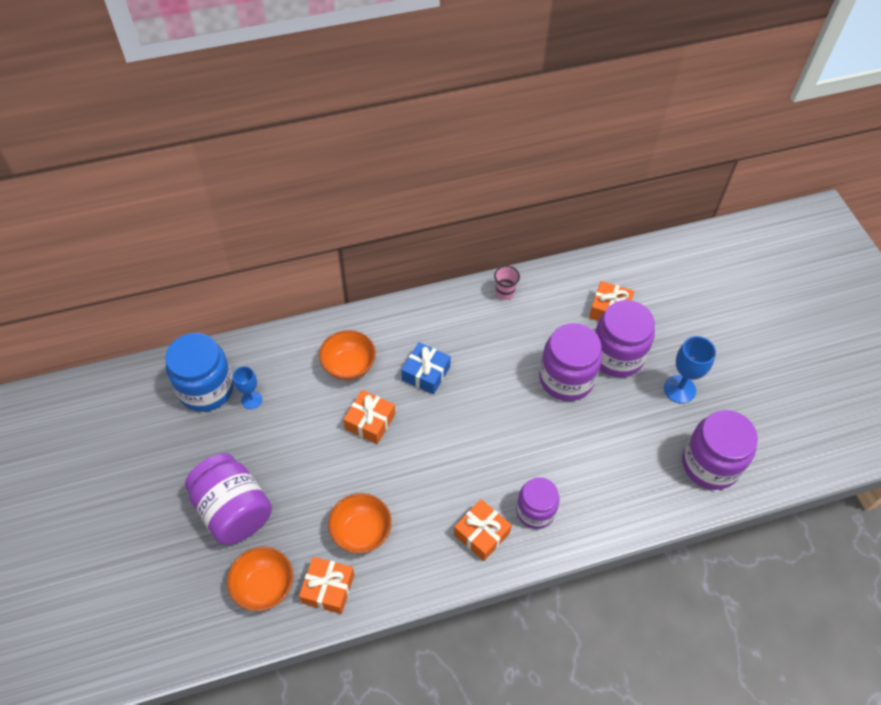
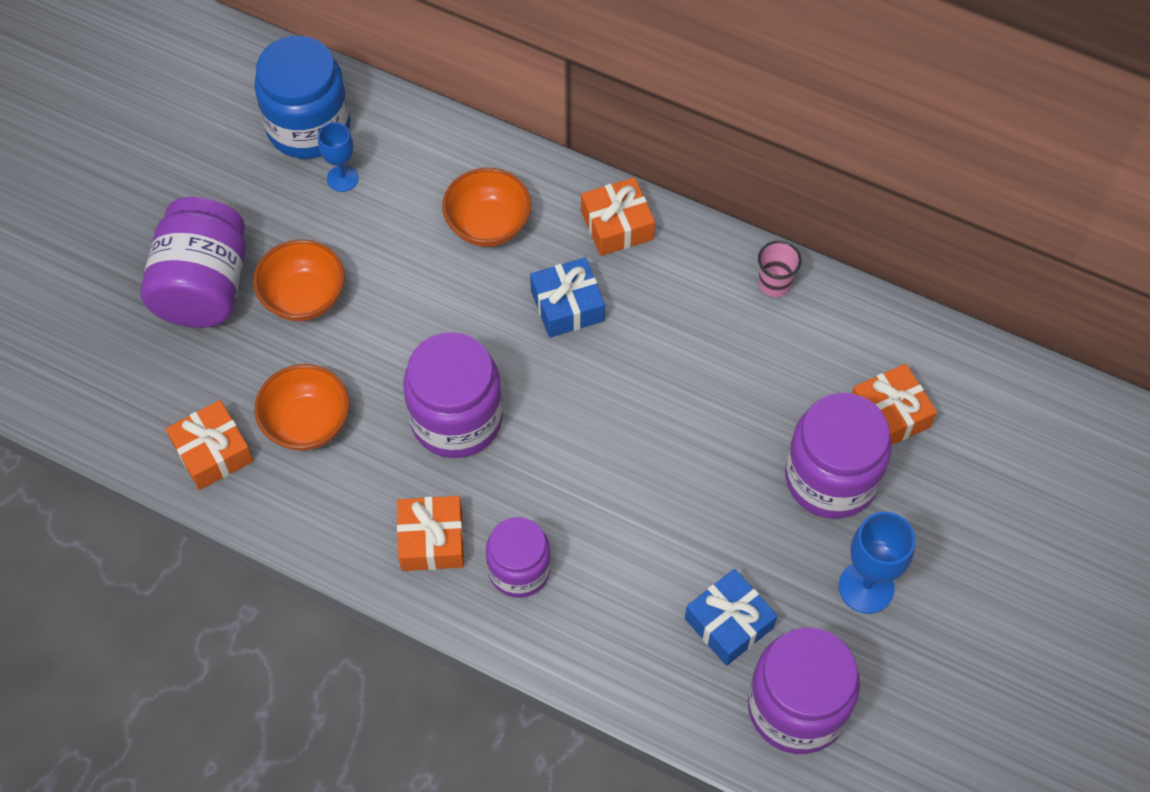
camera: 45 degrees right, 5 degrees up
(264, 586) = (154, 393): orange bowl -> orange bowl (304, 297)
(370, 421) = (444, 309): orange gift -> orange gift (617, 225)
(566, 378) = (732, 452): purple jar -> purple jar (456, 419)
(645, 453) = (729, 623): none -> blue gift

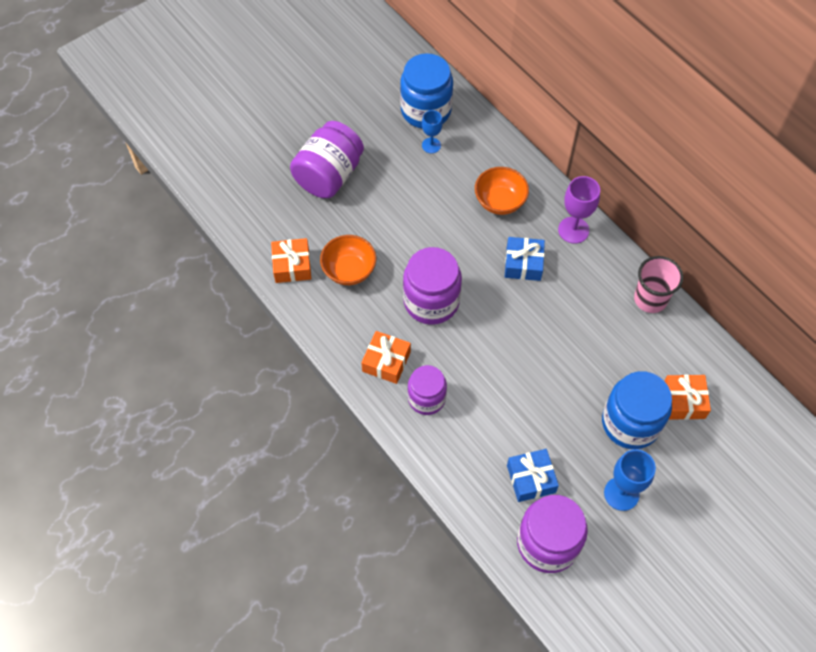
camera: 25 degrees right, 0 degrees up
(304, 297) = (379, 202): orange bowl -> none
(617, 225) = (573, 230): orange gift -> purple goblet
(774, 284) = (650, 299): pink cup -> pink cup, size x1.61
(831, 478) = (630, 423): purple jar -> blue jar

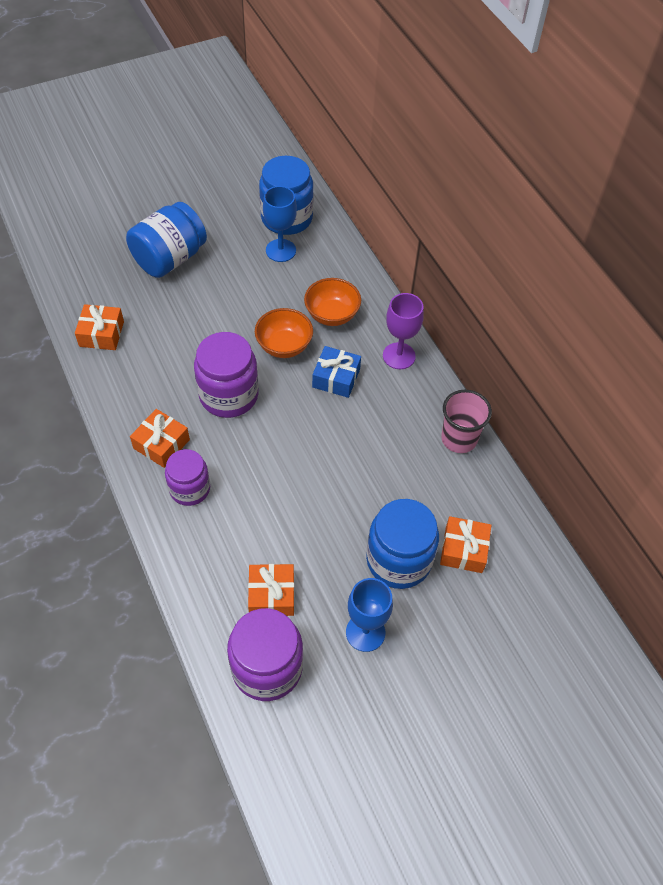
camera: 10 degrees right, 5 degrees down
(329, 175) = (170, 258): purple jar -> blue jar
(349, 270) = (156, 349): orange bowl -> orange bowl (284, 346)
(431, 145) = (280, 250): blue goblet -> blue goblet, size x1.55
(531, 479) = (271, 595): blue gift -> orange gift

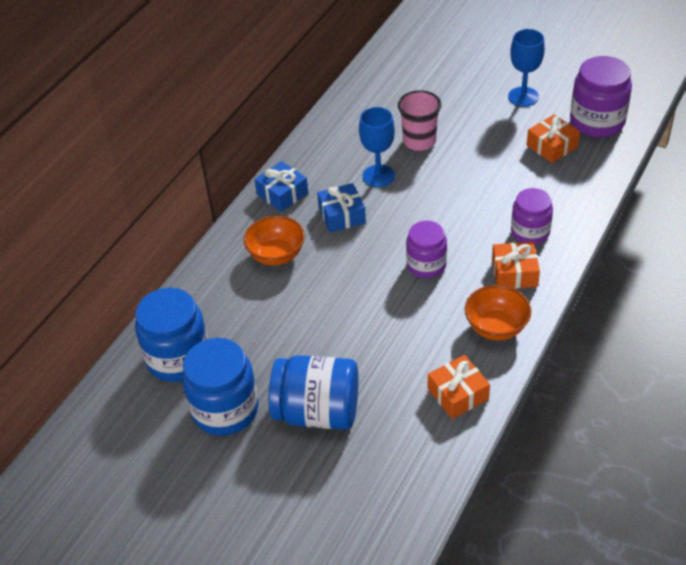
camera: 120 degrees left, 10 degrees down
(229, 395) = (426, 265): purple jar -> purple jar, size x0.65
(280, 250) = (228, 335): blue goblet -> blue goblet (378, 176)
(284, 346) = (341, 263): orange bowl -> orange bowl (496, 327)
(398, 560) = (458, 108): blue jar -> blue jar (225, 409)
(399, 356) = (282, 194): purple goblet -> blue gift
(459, 438) = (330, 127): pink cup -> pink cup (419, 141)
(463, 550) = (417, 86): orange gift -> none

